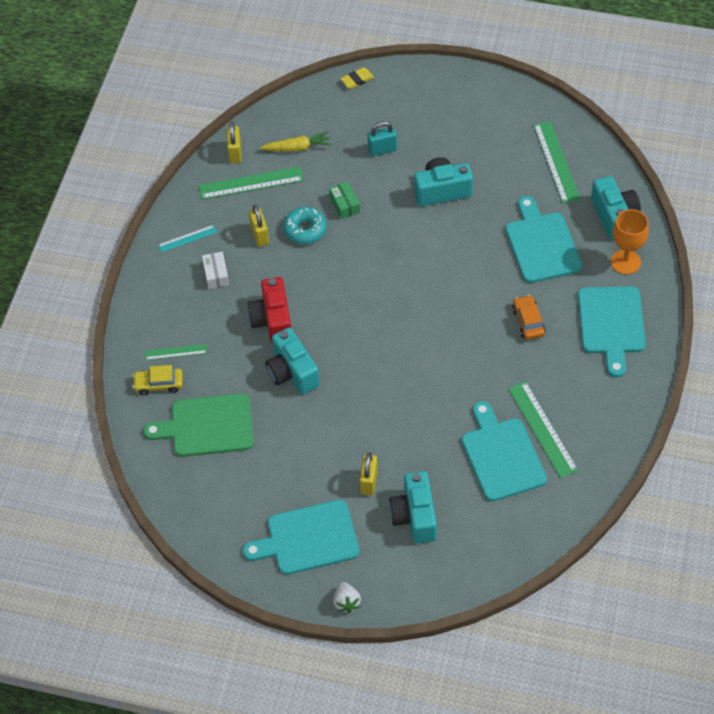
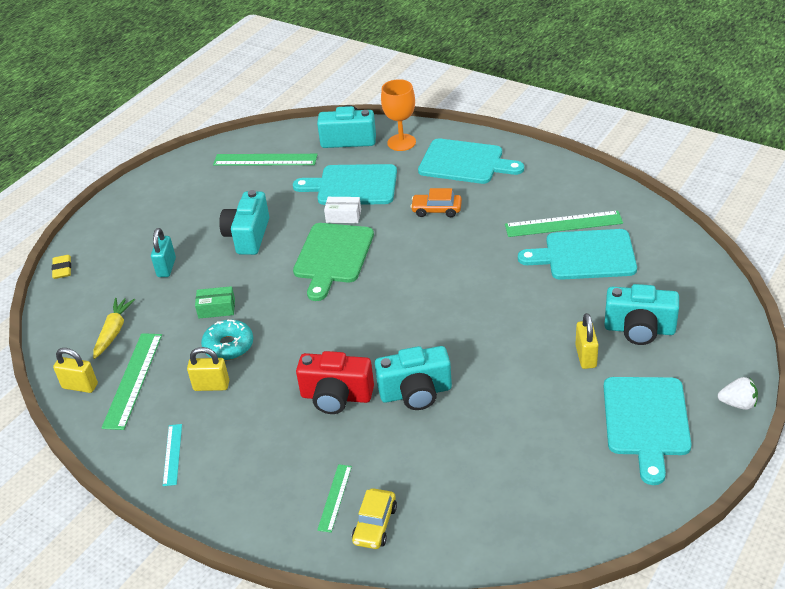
camera: 70 degrees left, 15 degrees down
(207, 426) = (458, 486): green cutting board -> green cutting board (333, 256)
(216, 274) = (242, 436): white box -> white box (343, 216)
(369, 482) = (585, 356): yellow padlock -> yellow padlock turned 60 degrees clockwise

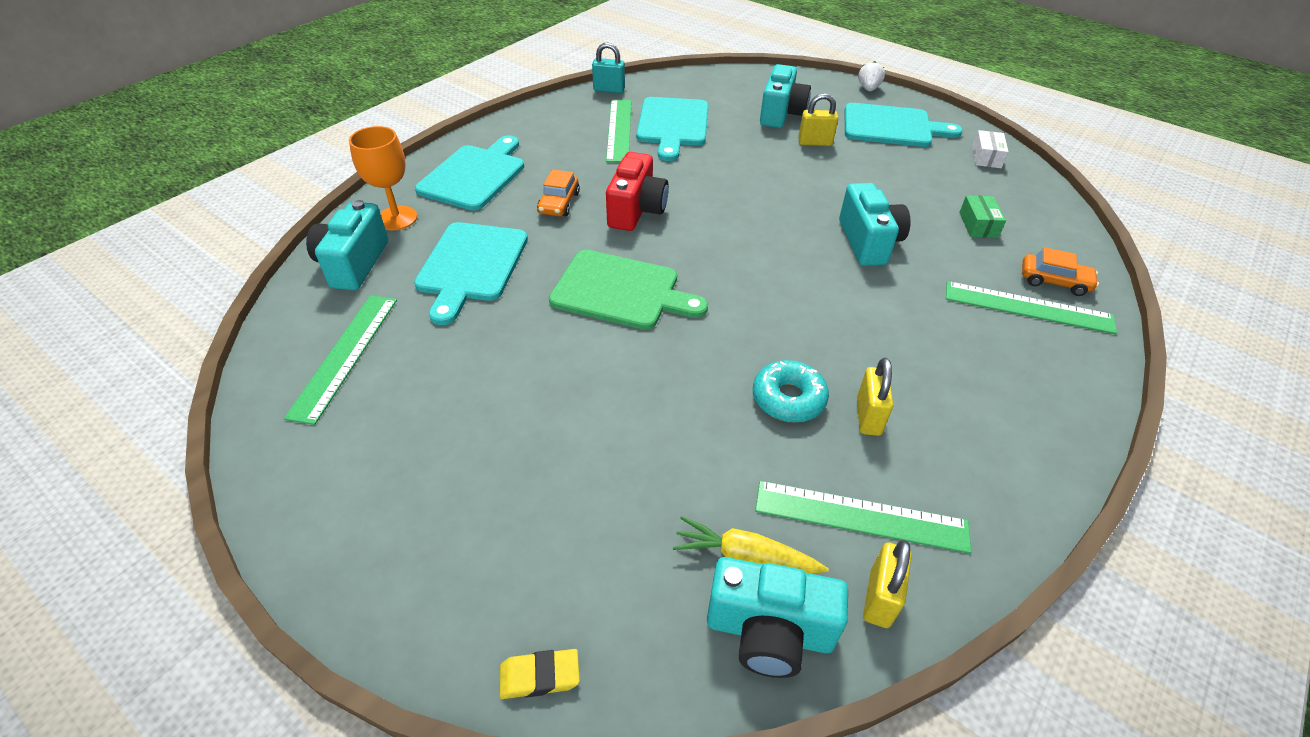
camera: 90 degrees left, 5 degrees up
(166, 267) = (589, 484): turquoise padlock -> turquoise padlock (609, 90)
(172, 454) = (1001, 457): turquoise ruler -> none
(216, 308) = (706, 413): green box -> green box (978, 225)
(248, 236) = (543, 377): turquoise camera -> turquoise camera (769, 631)
(335, 497) = (1028, 307): green ruler -> green ruler, size x1.78
(336, 396) = (878, 299): red camera -> red camera (636, 210)
(343, 216) = (536, 278): white box -> white box (986, 157)
(375, 525) = (1054, 281): yellow car -> orange car

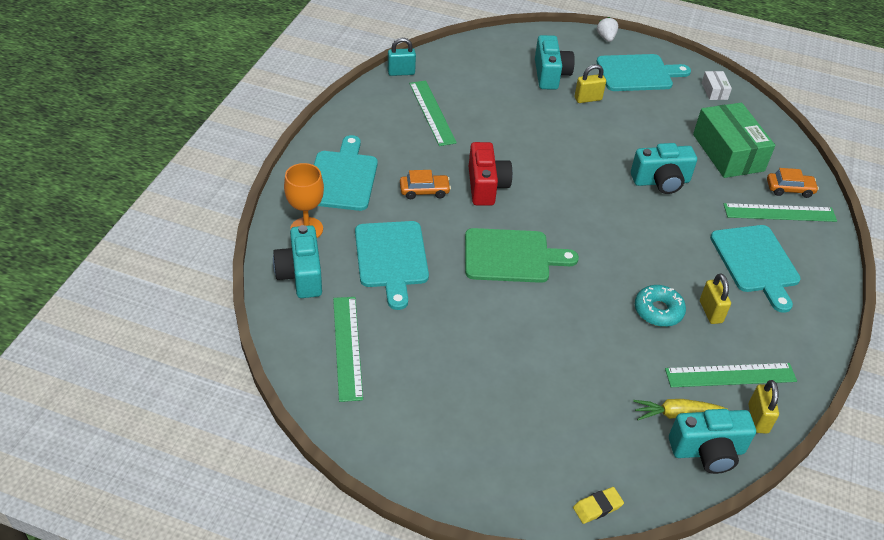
camera: 20 degrees left, 0 degrees up
(559, 203) = (424, 191): orange car -> orange car turned 90 degrees counterclockwise
(673, 125) = (472, 100): turquoise cutting board -> turquoise cutting board (756, 262)
(868, 242) = (661, 181): turquoise camera -> turquoise camera turned 105 degrees clockwise
(978, 225) = (728, 152): green box -> green box, size x2.23

